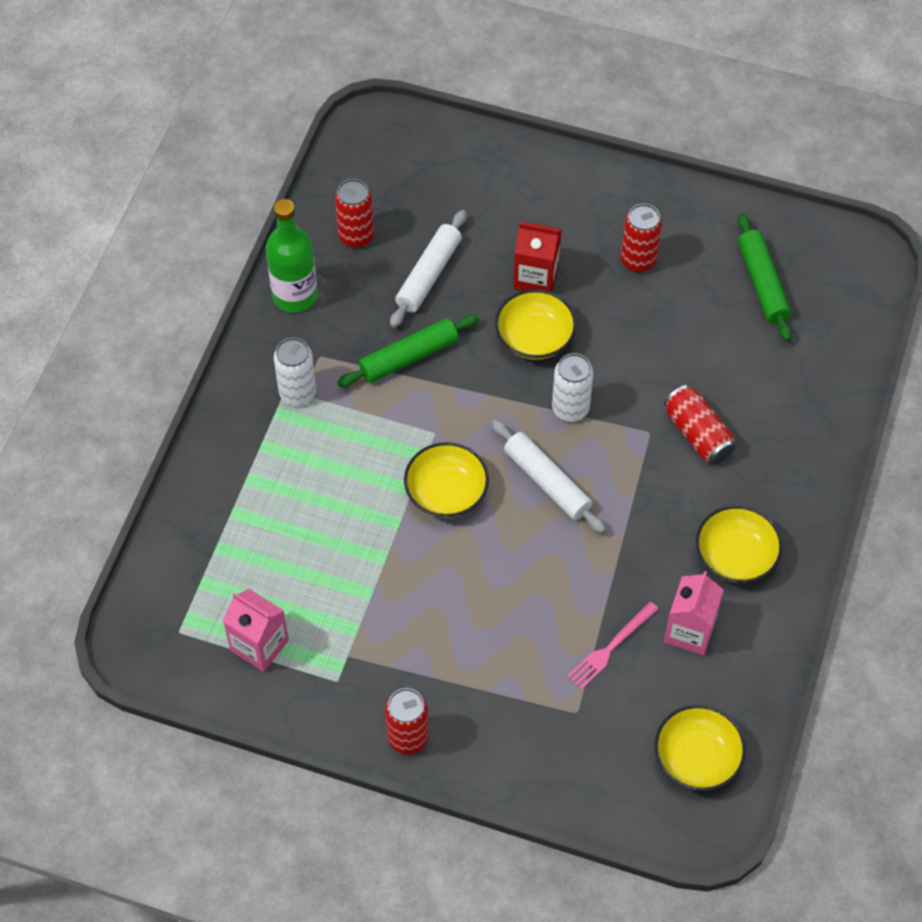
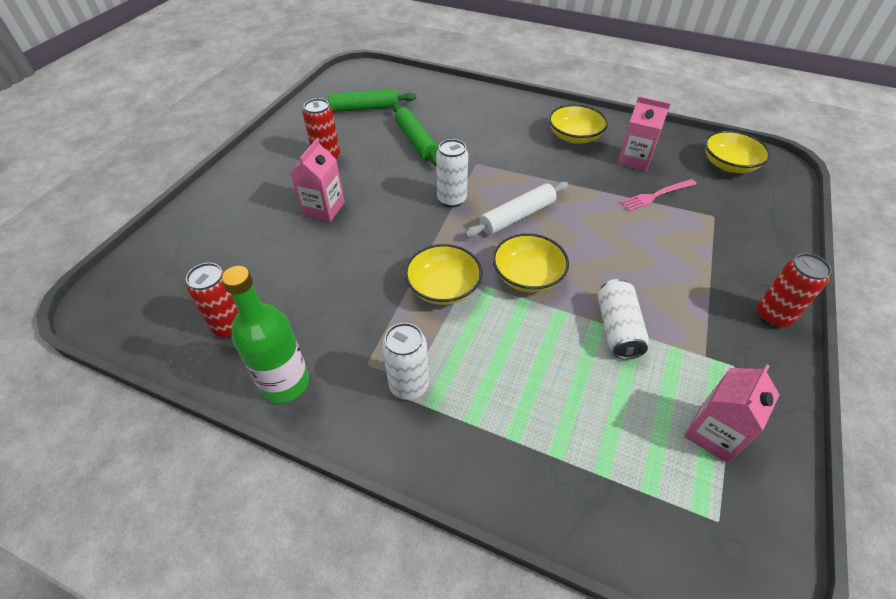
camera: 85 degrees left, 10 degrees down
(378, 576) = (617, 329): none -> white can
(409, 357) = (384, 293): green rolling pin -> green rolling pin (416, 141)
(428, 275) = (297, 274): white rolling pin -> none
(535, 337) = (381, 213): yellow bowl -> yellow bowl (443, 287)
(536, 277) = (323, 208): red carton -> pink carton
(610, 647) = (656, 195): pink fork -> pink fork turned 105 degrees clockwise
(698, 434) = (480, 143): red can -> none

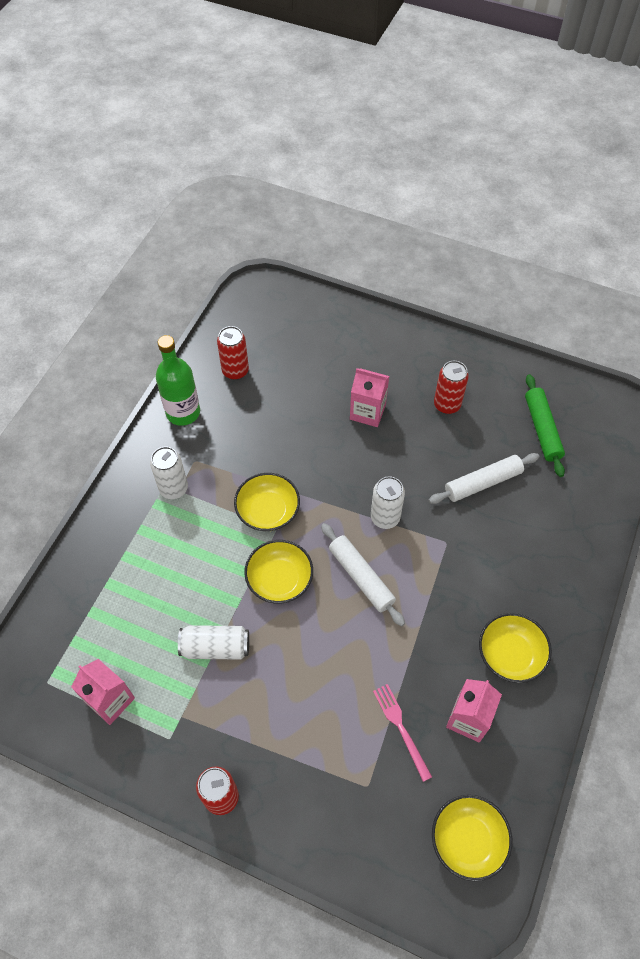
camera: 90 degrees right, 10 degrees up
(416, 141) = (483, 483): green rolling pin -> white rolling pin

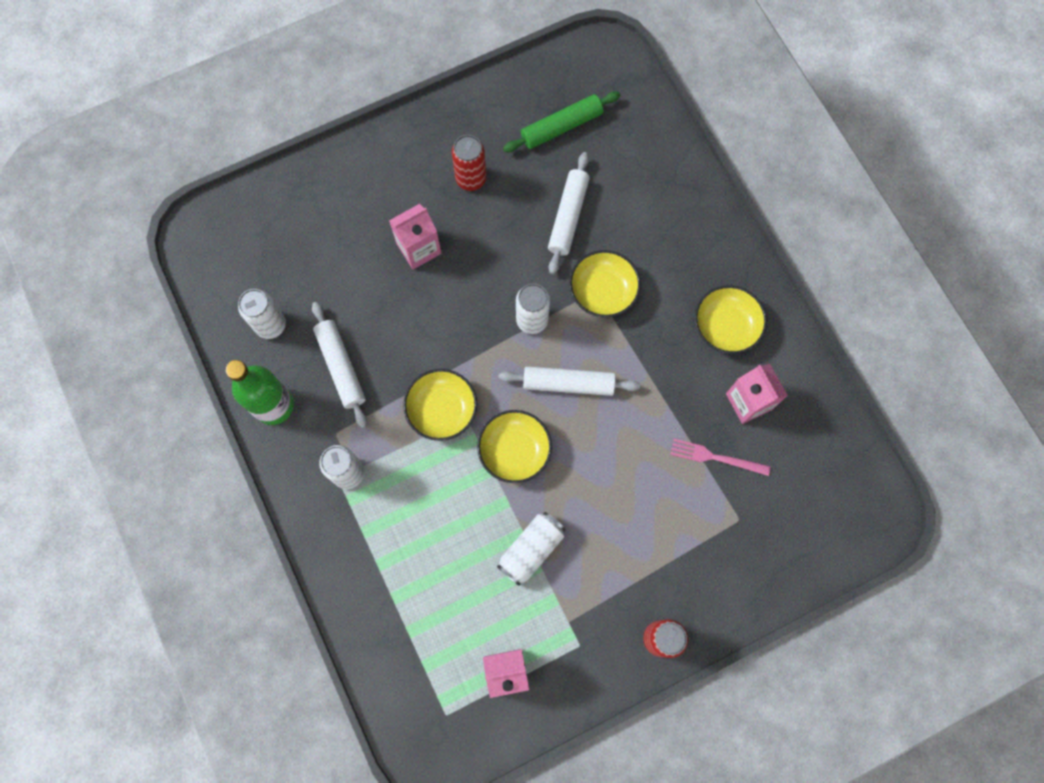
camera: 50 degrees left, 15 degrees up
(235, 371) = (271, 325): red can -> white can
(243, 429) = (341, 367): none -> white rolling pin
(468, 840) = (833, 479): yellow bowl -> yellow bowl (603, 291)
(542, 429) = (561, 127): green rolling pin -> green rolling pin turned 60 degrees counterclockwise

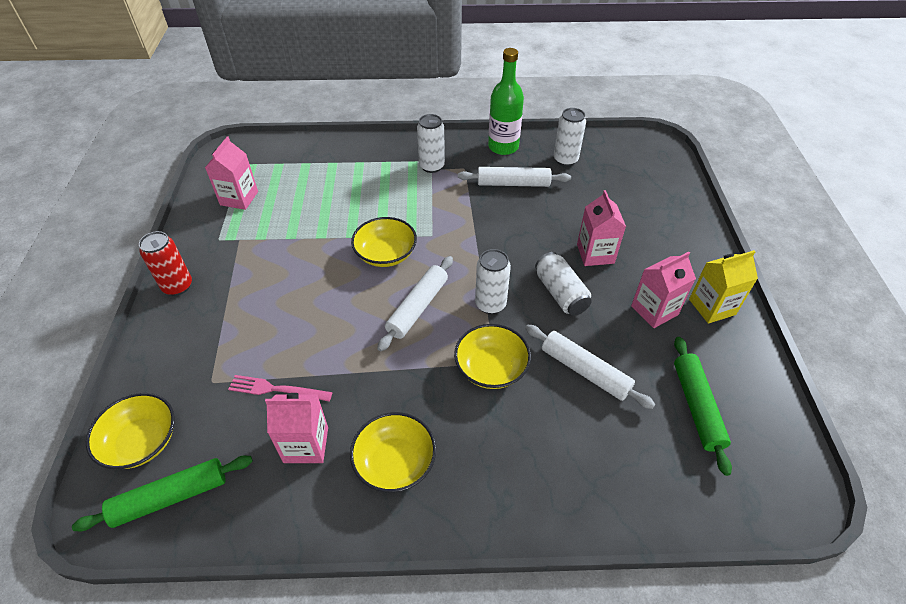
camera: 115 degrees right, 25 degrees down
(442, 409) = (446, 224): yellow bowl -> yellow bowl (141, 441)
(443, 133) = (712, 307): none -> yellow carton
(471, 179) = (654, 310): red can -> pink carton
(531, 550) = (305, 237): white can -> white can (560, 293)
(716, 457) = (276, 389): pink fork -> pink fork turned 120 degrees counterclockwise
(842, 476) = (170, 497): none -> green rolling pin

